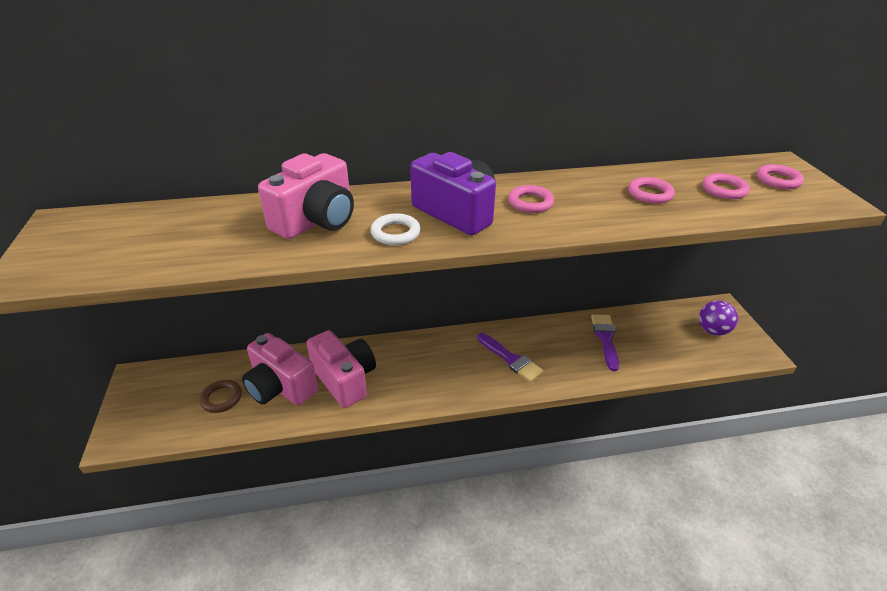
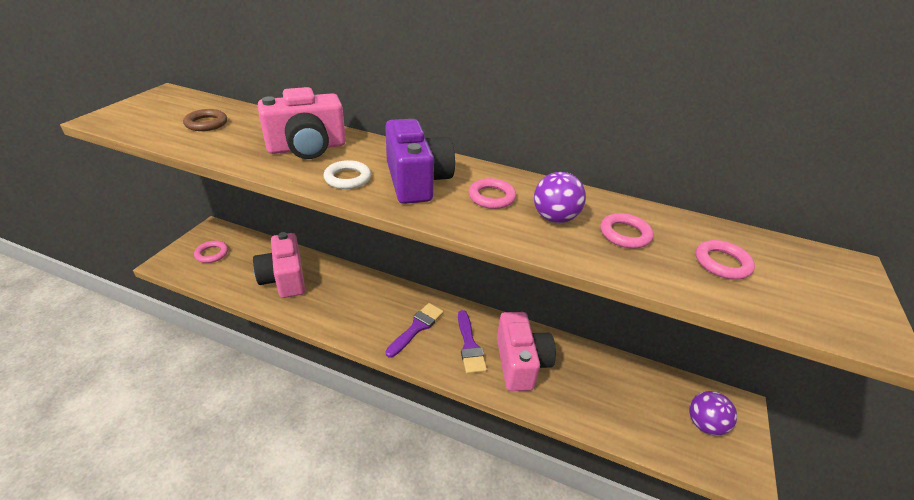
camera: 30 degrees right, 0 degrees up
(221, 398) = (243, 268): brown ring -> brown ring (206, 123)
(345, 379) = (330, 295): pink camera -> pink camera (520, 363)
(593, 201) = (554, 218): none -> purple ball
(605, 338) = (576, 372): purple brush -> purple brush (417, 327)
(778, 180) = (812, 280): pink ring -> pink ring (212, 254)

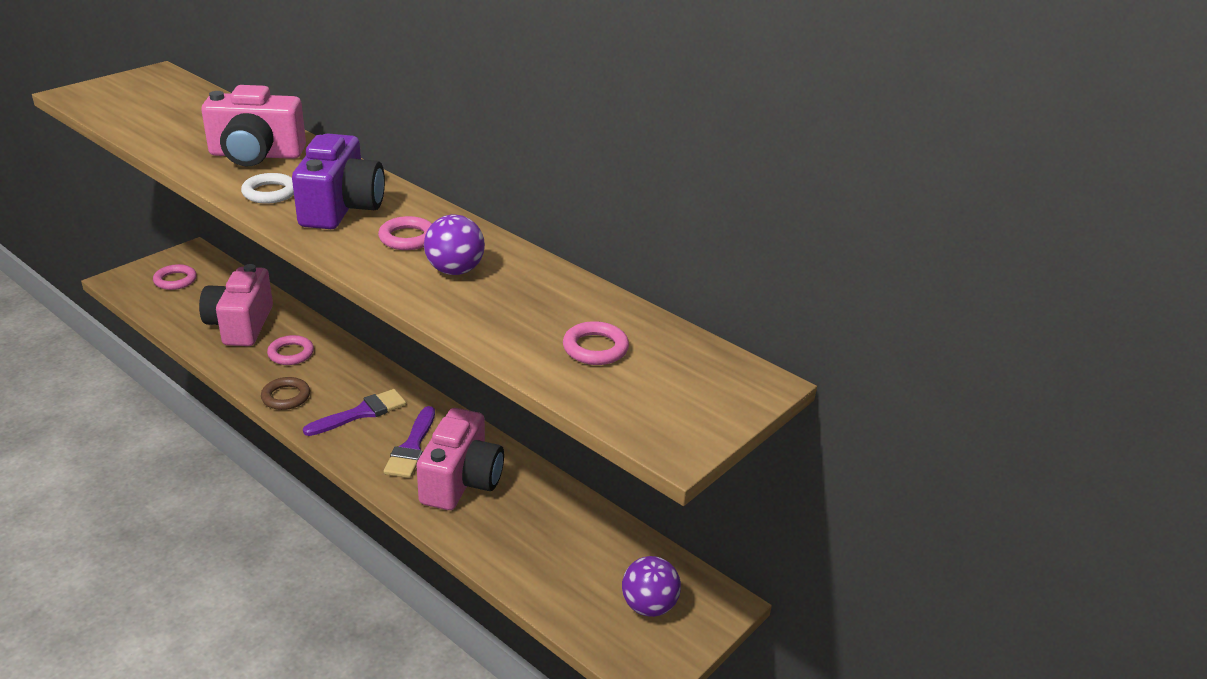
camera: 20 degrees right, 5 degrees down
(206, 123) = (172, 113): brown ring -> brown ring (286, 397)
(625, 234) = (517, 300): pink ring -> pink ring (291, 353)

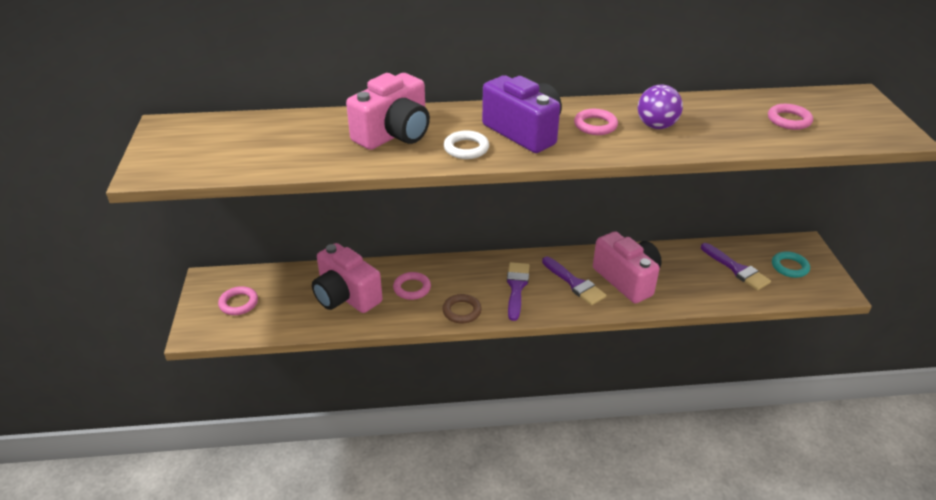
camera: 45 degrees left, 5 degrees up
(586, 560) = (737, 269): none -> purple brush
(649, 606) = (789, 267): purple ball -> turquoise ring

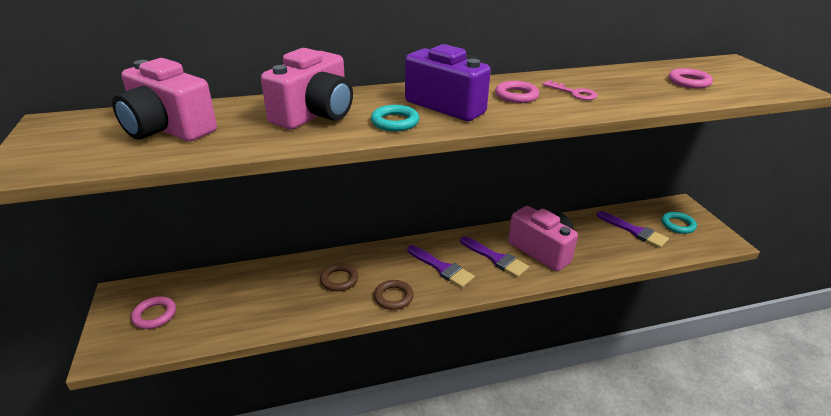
camera: 10 degrees left, 5 degrees down
(346, 296) = (272, 295): pink camera -> pink camera (168, 129)
(412, 288) = (339, 279): pink ring -> brown ring
(466, 148) = (395, 122): white ring -> turquoise ring
(516, 287) = (442, 268): purple brush -> purple brush turned 135 degrees clockwise
(656, 126) = (574, 93): purple ball -> pink key

